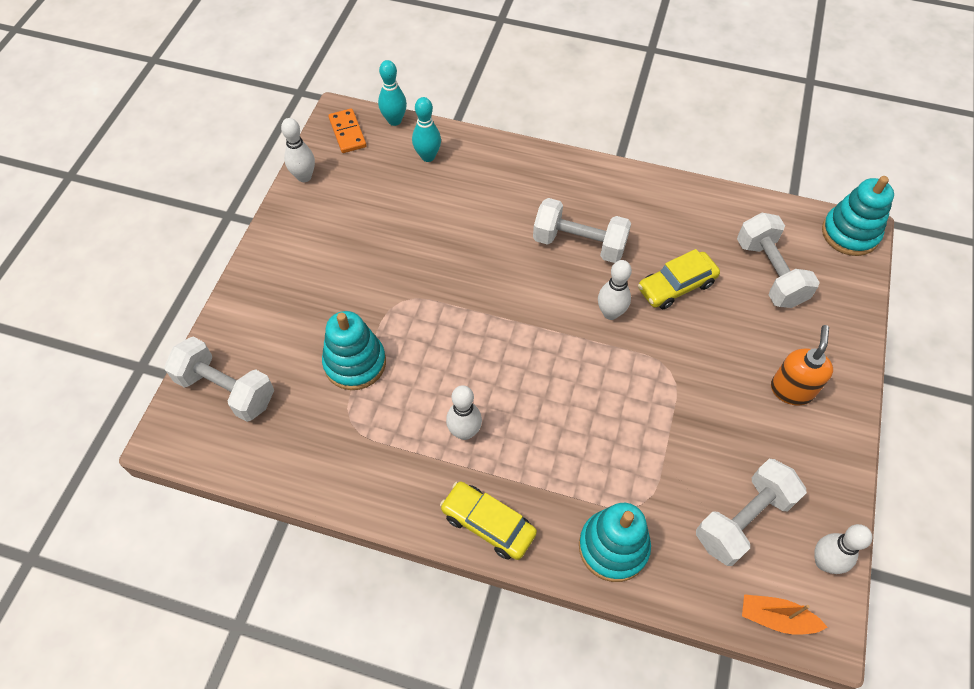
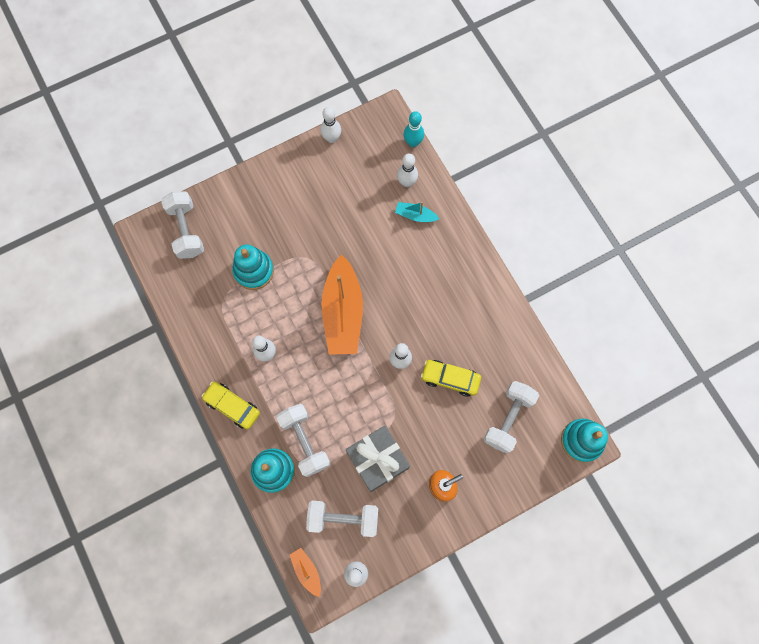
camera: 45 degrees right, 15 degrees up
(347, 133) = (380, 129): orange domino -> none
(428, 156) = (406, 182): turquoise bowling pin -> white bowling pin
(470, 177) = (415, 215): none -> turquoise boat
(488, 524) = (232, 406): yellow car -> yellow car turned 45 degrees counterclockwise
(500, 320) = (343, 313): none -> orange boat
(579, 244) = (428, 308): white dumbbell -> white dumbbell (305, 441)
(703, 426) = (377, 460): none -> grey gift

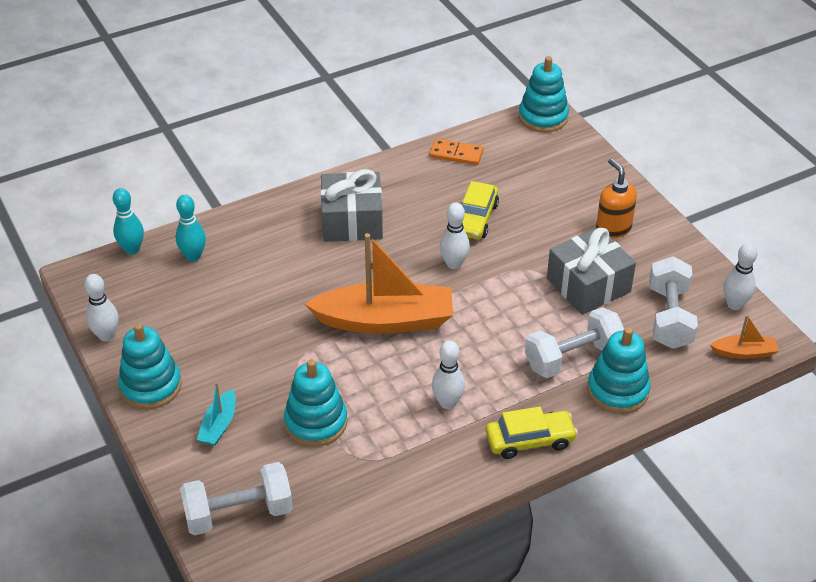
camera: 90 degrees left, 30 degrees down
(232, 406) = (530, 440): yellow car -> yellow car turned 135 degrees counterclockwise
(287, 170) = (151, 386): none -> turquoise stacking toy
(307, 571) = (744, 352): orange boat -> orange boat turned 150 degrees counterclockwise
(406, 182) = (193, 256): white bowling pin -> turquoise bowling pin
(415, 215) = (245, 248): turquoise boat -> turquoise boat (219, 425)
(445, 287) = (352, 221): none -> grey gift
(508, 419) = (523, 172): white dumbbell -> none
(528, 366) = (456, 154): none -> orange domino

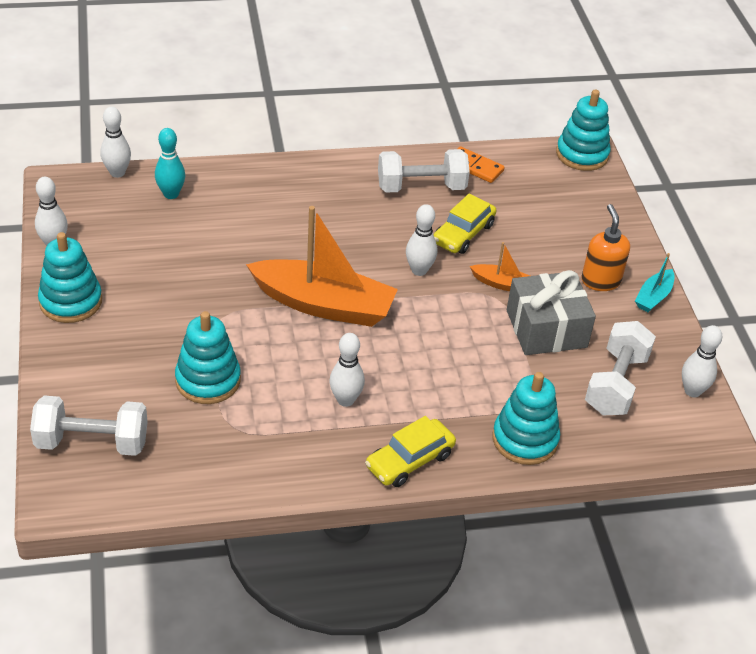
camera: 15 degrees right, 0 degrees up
(132, 249) = (117, 173): turquoise bowling pin -> white bowling pin
(219, 425) = (115, 356): turquoise boat -> turquoise boat (653, 297)
(352, 221) = (339, 203): grey gift -> none
(530, 440) = (409, 460): yellow car -> yellow car turned 135 degrees clockwise
(573, 358) = (494, 394): white dumbbell -> white dumbbell (421, 187)
(744, 352) = (679, 441): orange boat -> orange boat (503, 284)

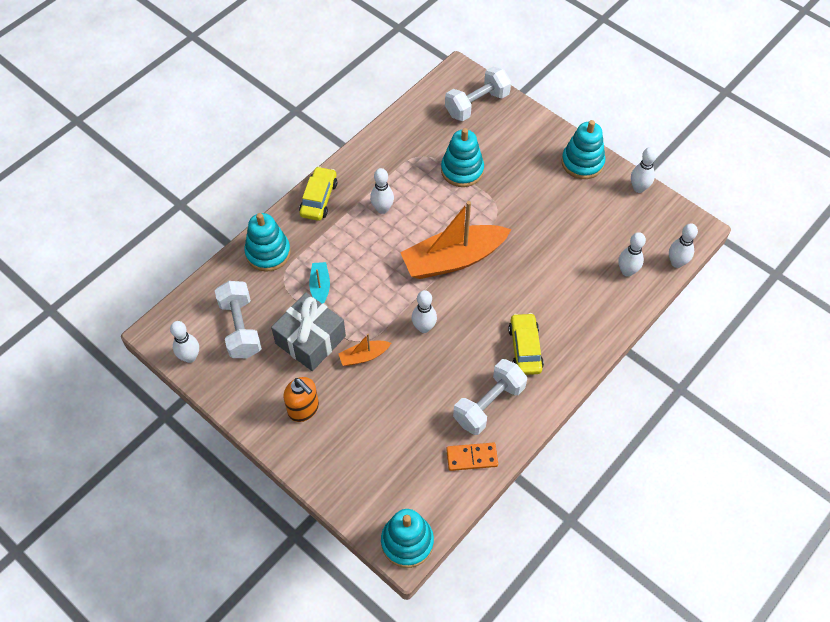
camera: 145 degrees right, 15 degrees up
(171, 194) = (627, 271): turquoise bowling pin -> white bowling pin
(463, 233) = (424, 381): yellow car -> yellow car (525, 348)
(653, 297) = (259, 421): turquoise boat -> turquoise boat (320, 287)

